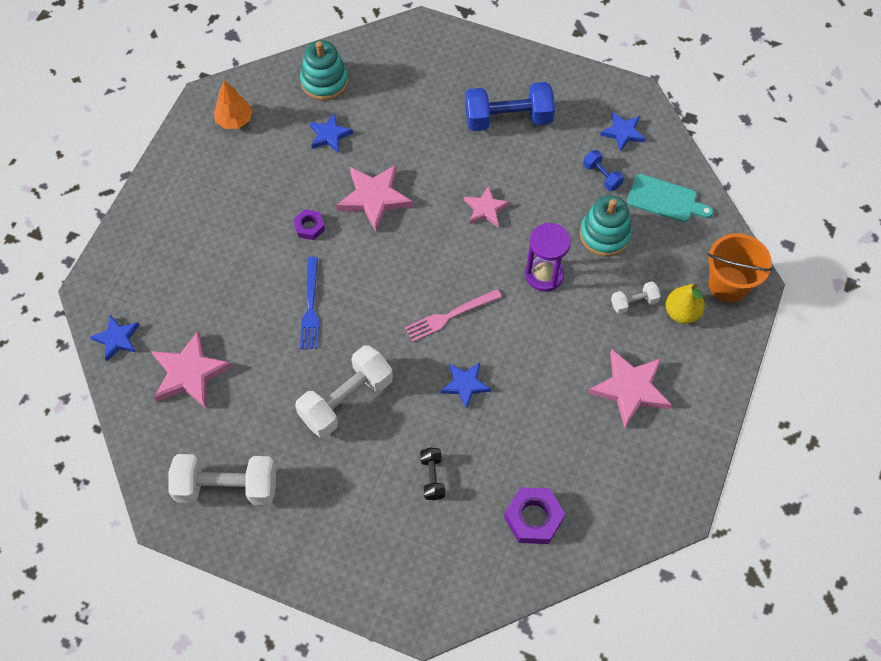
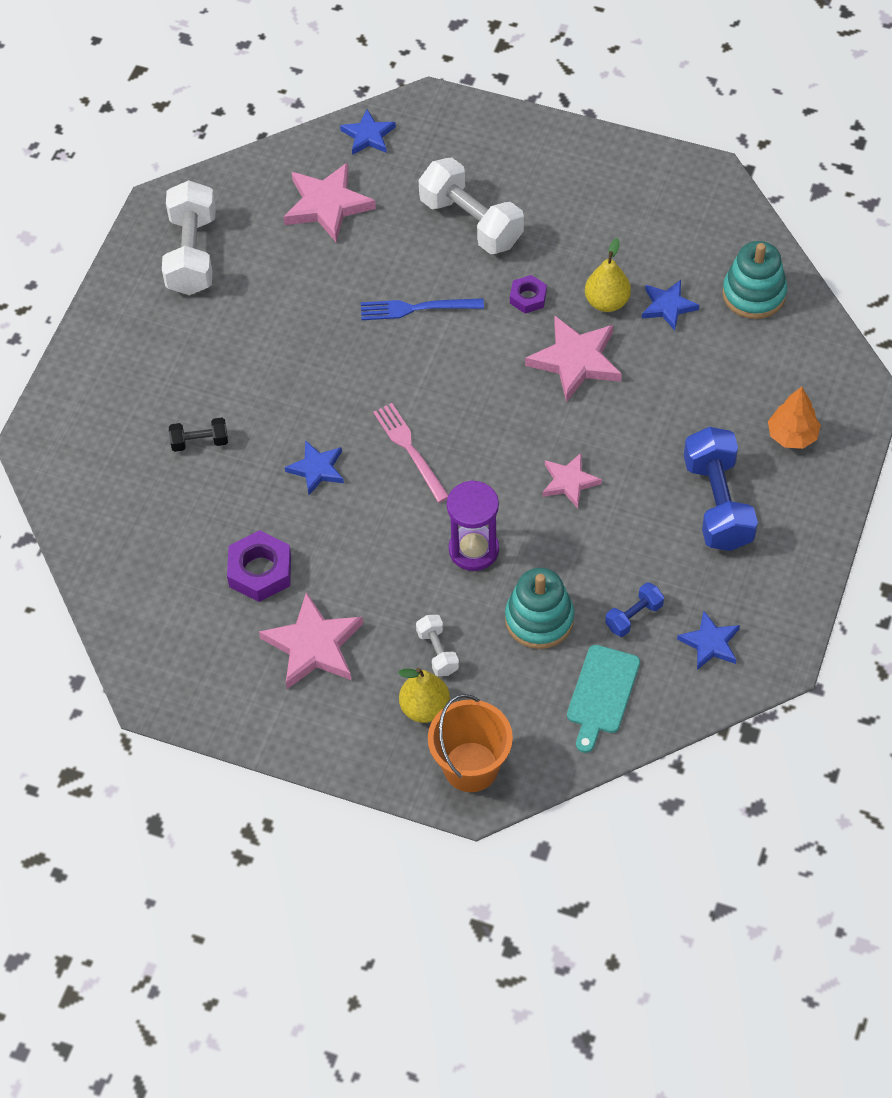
camera: 90 degrees right, 5 degrees down
(234, 120) = (680, 207): orange tree -> orange tree (792, 436)
(320, 174) = (607, 302): none -> yellow pear
(346, 400) = (296, 353): white dumbbell -> white dumbbell (471, 222)
(533, 518) = (148, 543): purple nut -> purple nut (260, 571)

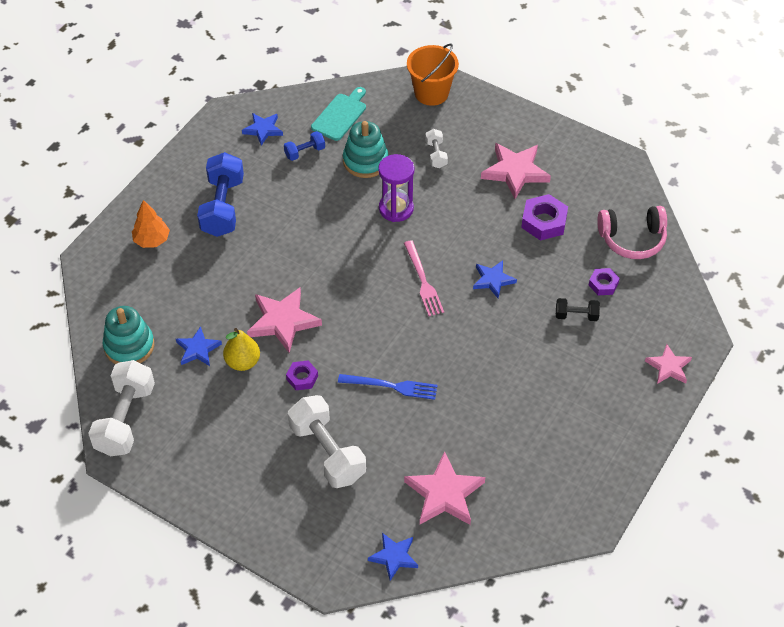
camera: 170 degrees left, 5 degrees down
(132, 568) = (632, 239): none -> pink headphones
(168, 492) = (603, 284): none -> purple nut
(192, 254) = (566, 471): white dumbbell -> white dumbbell (125, 419)
(425, 708) = (451, 126): yellow pear -> none
(569, 482) = (317, 239): pink star -> pink star (668, 367)

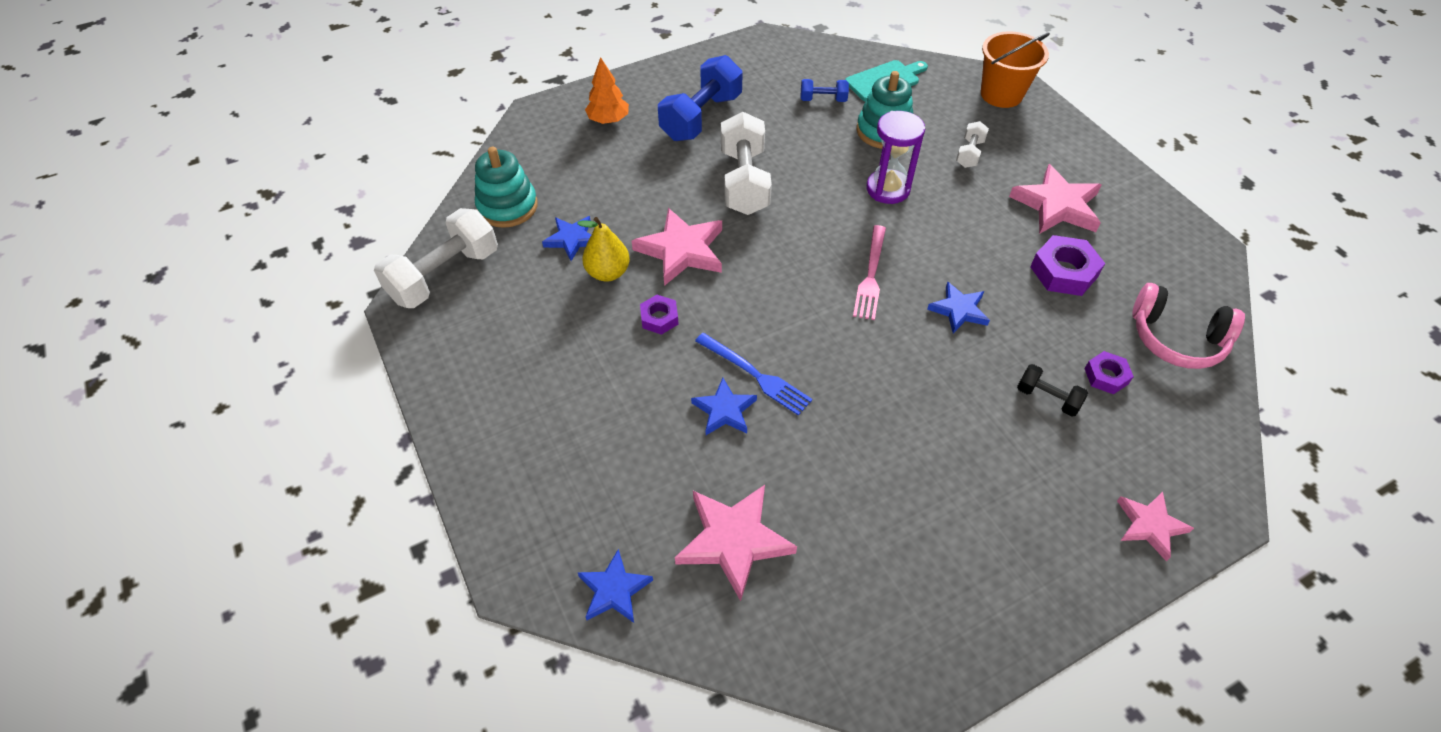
camera: 30 degrees right, 0 degrees up
(263, 129) = (794, 65): blue star -> blue star (724, 410)
(327, 452) = (627, 415): white dumbbell -> white dumbbell (744, 182)

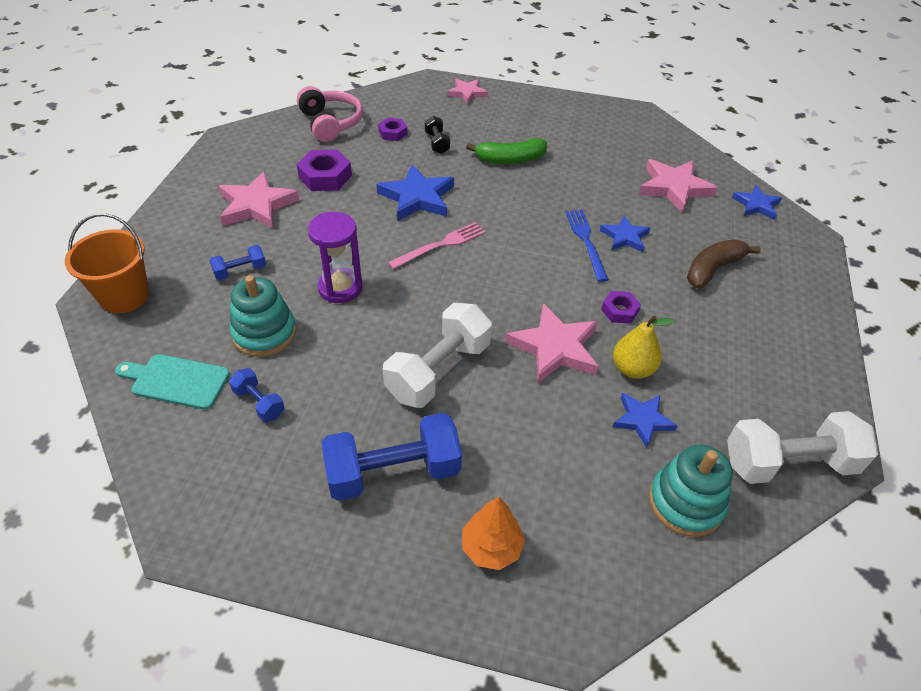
camera: 140 degrees left, 5 degrees down
(606, 432) = (713, 269): none -> brown banana
(949, 435) = (510, 159): none -> green banana
(959, 310) = (417, 197): blue star -> blue star, size x1.64
(969, 153) = (240, 271): white dumbbell -> blue dumbbell

